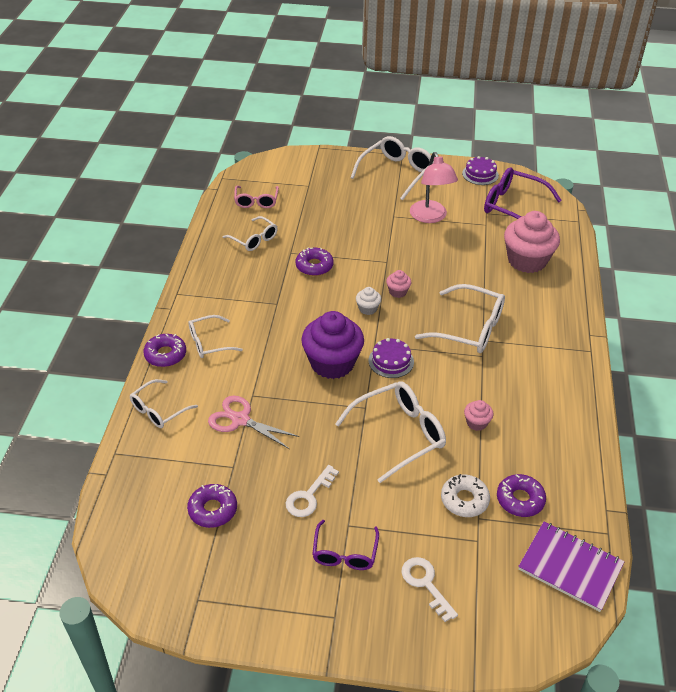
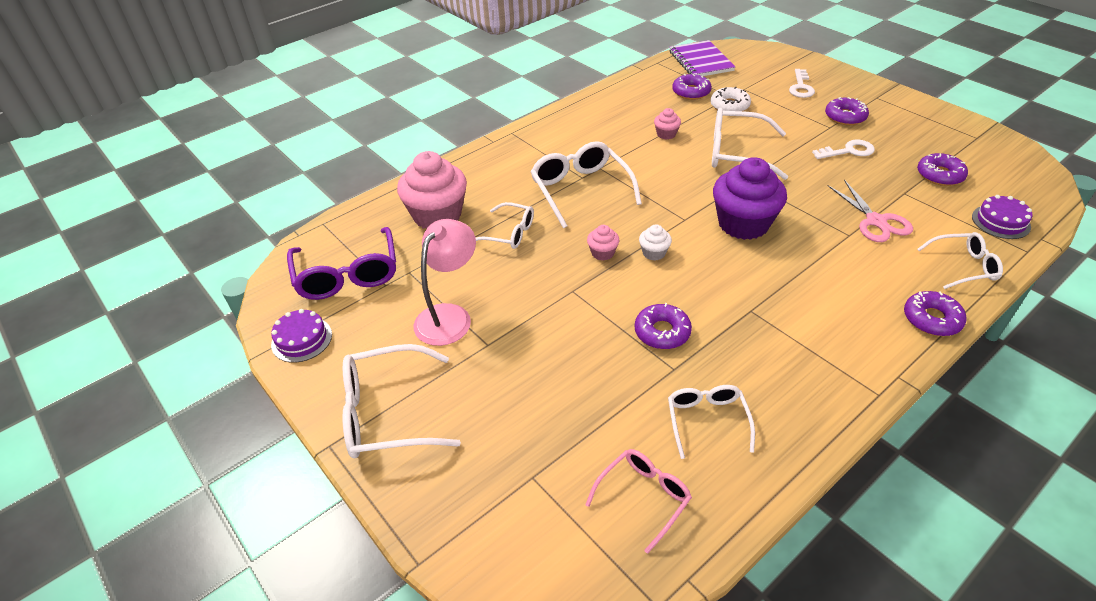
camera: 135 degrees left, 0 degrees up
(209, 343) = (867, 306): white glasses -> white glasses (509, 233)
(345, 553) = (845, 117): purple glasses -> purple donut
(391, 361) = (685, 200): purple cake -> purple cake (1000, 221)

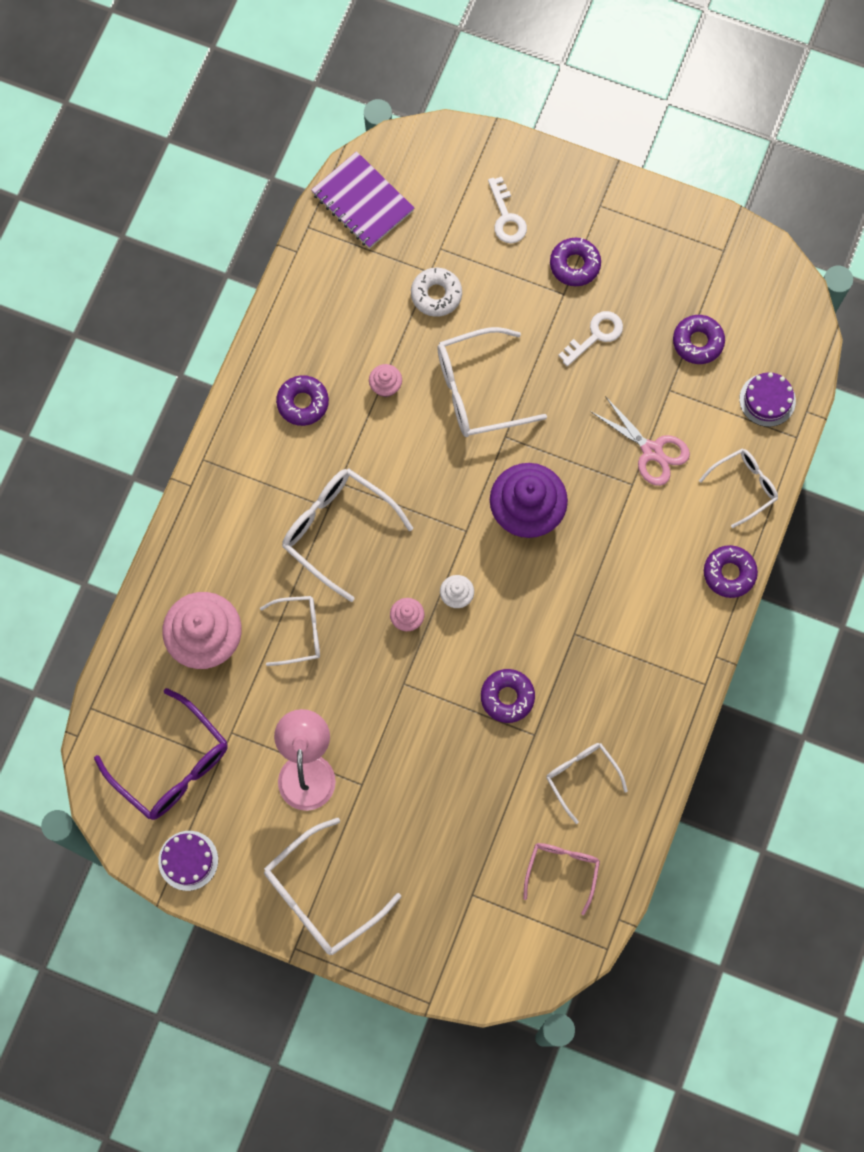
camera: 30 degrees left, 30 degrees up
(691, 92) = (379, 282): purple donut -> purple donut (303, 403)

